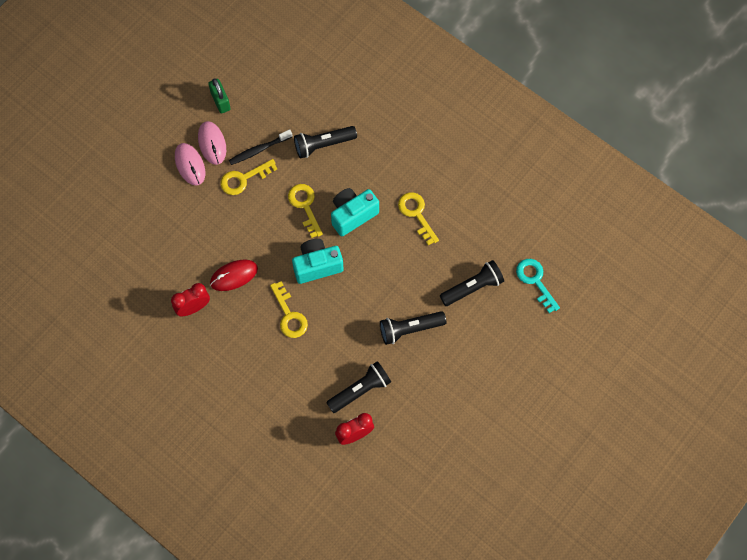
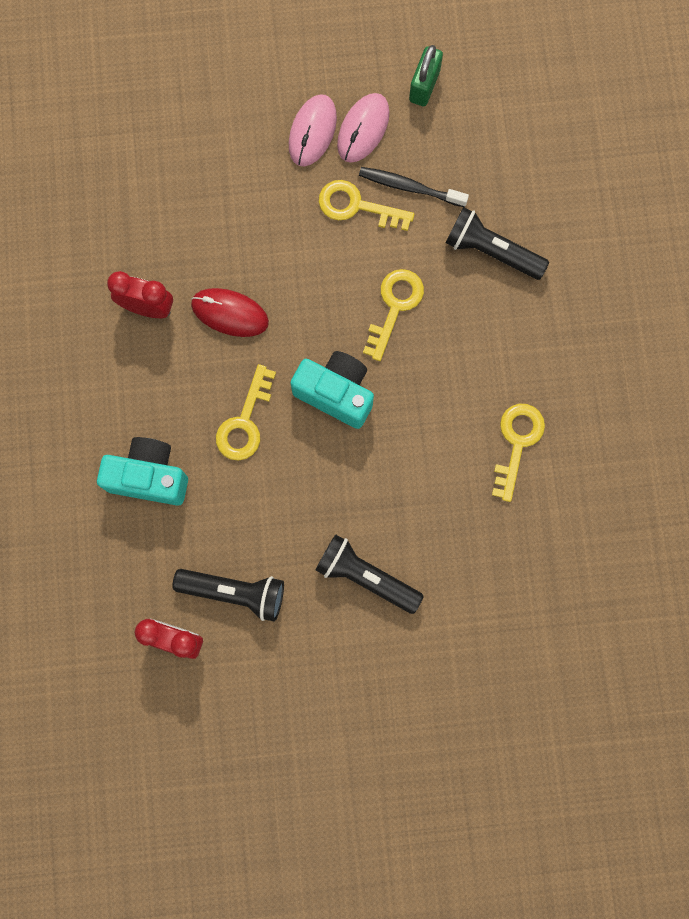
camera: 45 degrees right, 10 degrees up
(352, 215) = (439, 371): turquoise camera -> turquoise camera (149, 476)
(472, 287) = (492, 599): black flashlight -> none
(535, 281) = (577, 667): turquoise key -> none

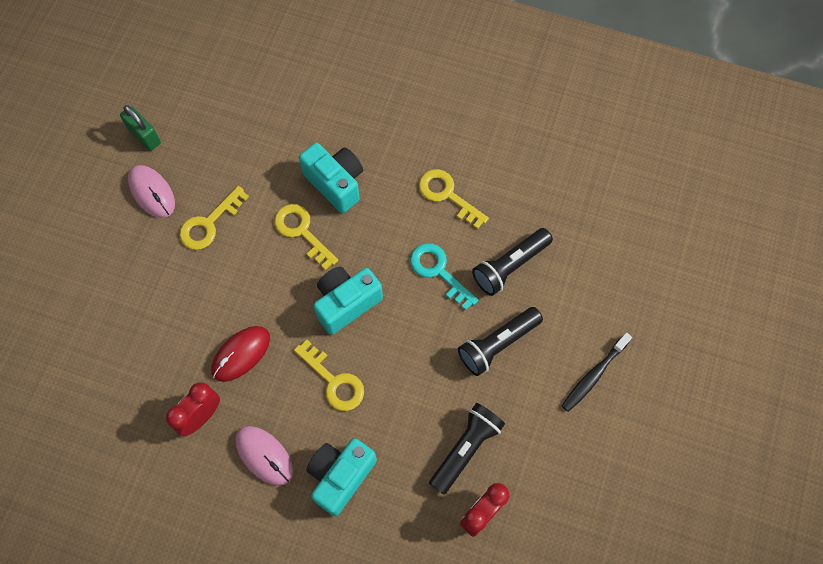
camera: 65 degrees left, 10 degrees down
(312, 132) = (131, 229): pink mouse -> pink mouse (264, 455)
(410, 187) = (216, 180): black toothbrush -> black toothbrush (594, 375)
(419, 475) = (438, 271): none -> turquoise key
(470, 314) = (336, 183): none -> turquoise camera
(491, 251) = (297, 148): black flashlight -> black flashlight (510, 266)

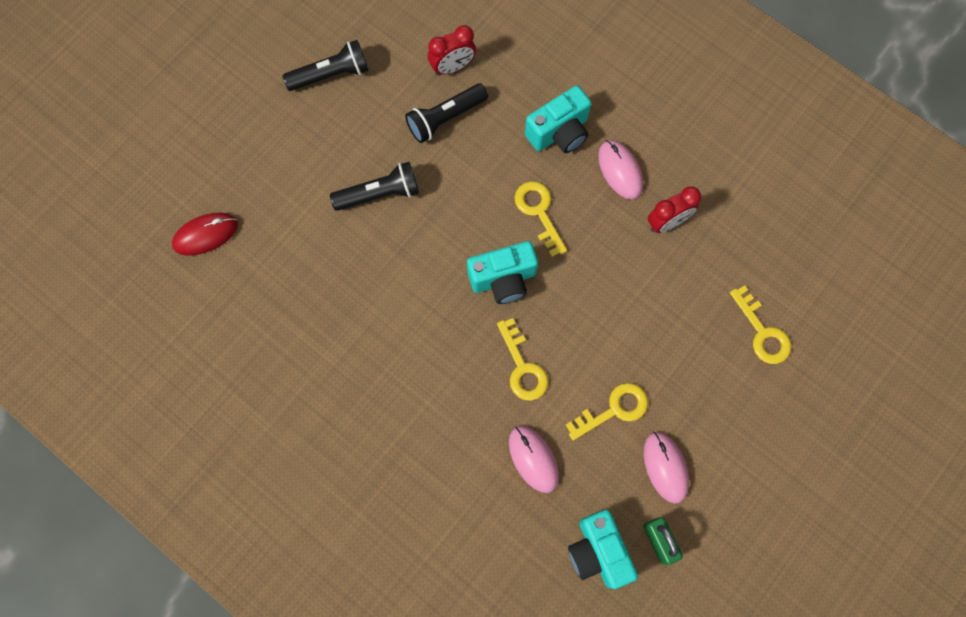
camera: 160 degrees left, 5 degrees up
(241, 354) = (616, 265): red mouse -> red mouse (205, 235)
(268, 162) = (533, 459): none -> pink mouse
(336, 183) = (471, 408): turquoise camera -> turquoise camera (598, 551)
(438, 271) = (404, 279): turquoise key -> none
(447, 195) = (363, 354): yellow key -> yellow key (762, 332)
(510, 266) = (335, 261): black flashlight -> black flashlight (331, 74)
(594, 375) = (308, 139): black toothbrush -> none

